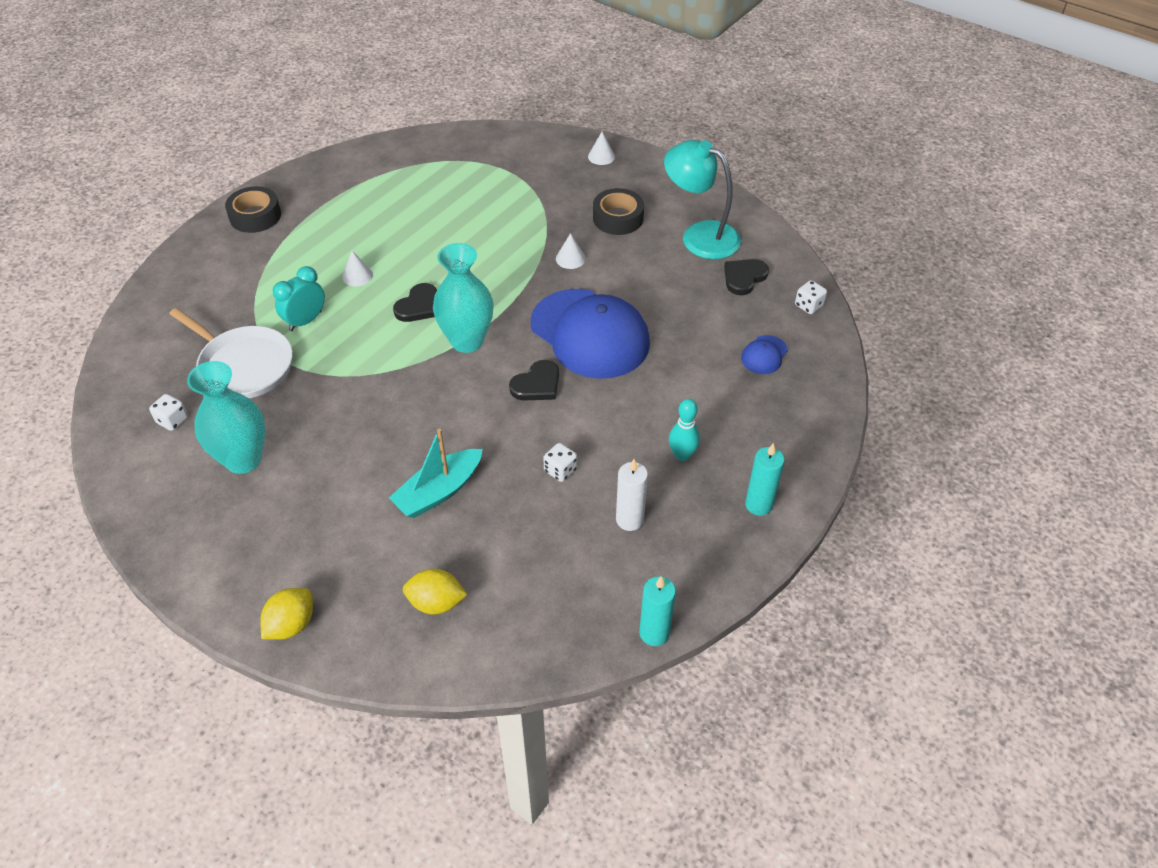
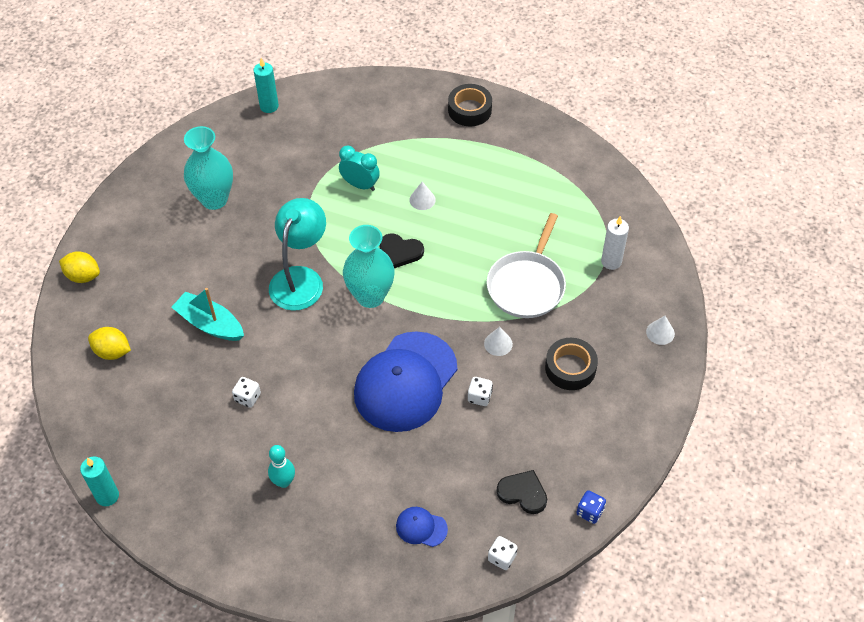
camera: 75 degrees right, 5 degrees up
(172, 420) = (240, 147): white dice -> white dice (479, 397)
(243, 366) = (302, 165): white pan -> white pan (527, 285)
(436, 603) = (112, 352): yellow lemon -> yellow lemon turned 60 degrees counterclockwise
(537, 384) = (335, 358): black heart -> none
(629, 520) = (208, 457): white candle -> white candle (611, 261)
(699, 235) = (571, 443): turquoise lamp -> turquoise lamp (300, 279)
(758, 505) = (243, 550): turquoise candle -> turquoise candle (269, 106)
(774, 240) = (590, 512): none -> blue dice

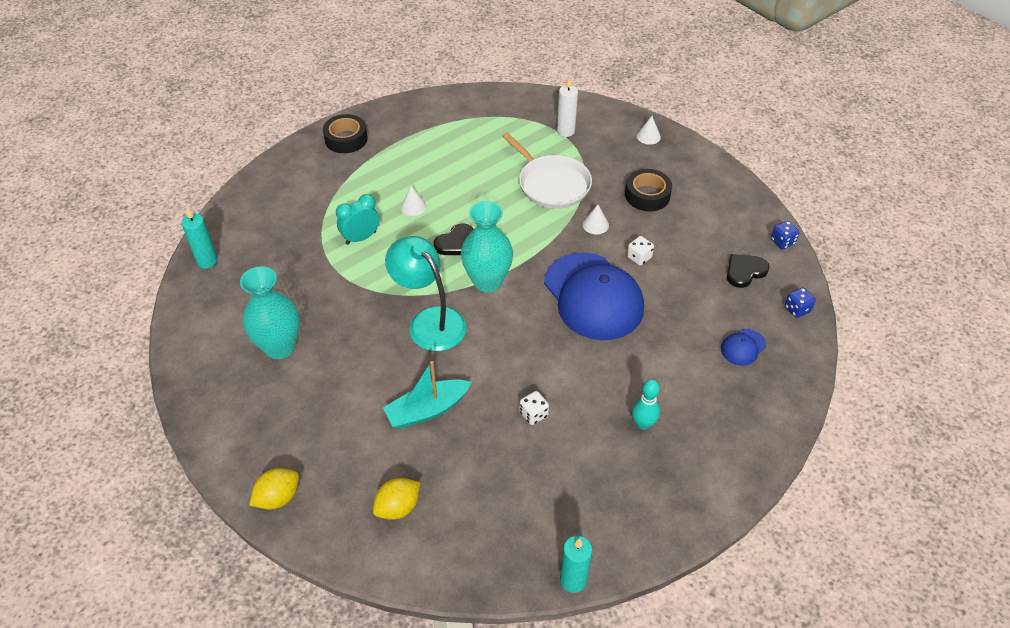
camera: 60 degrees left, 5 degrees down
(502, 557) = (797, 309): white dice -> blue dice

